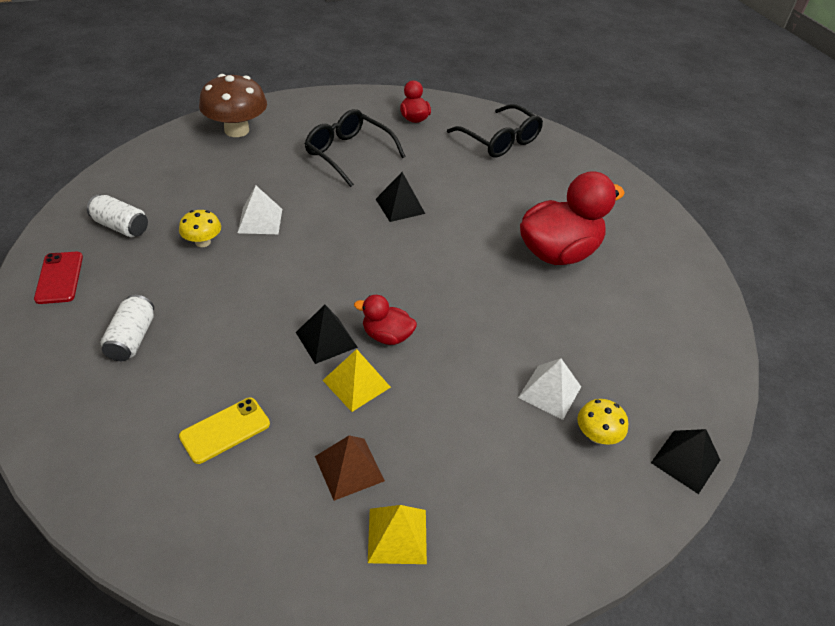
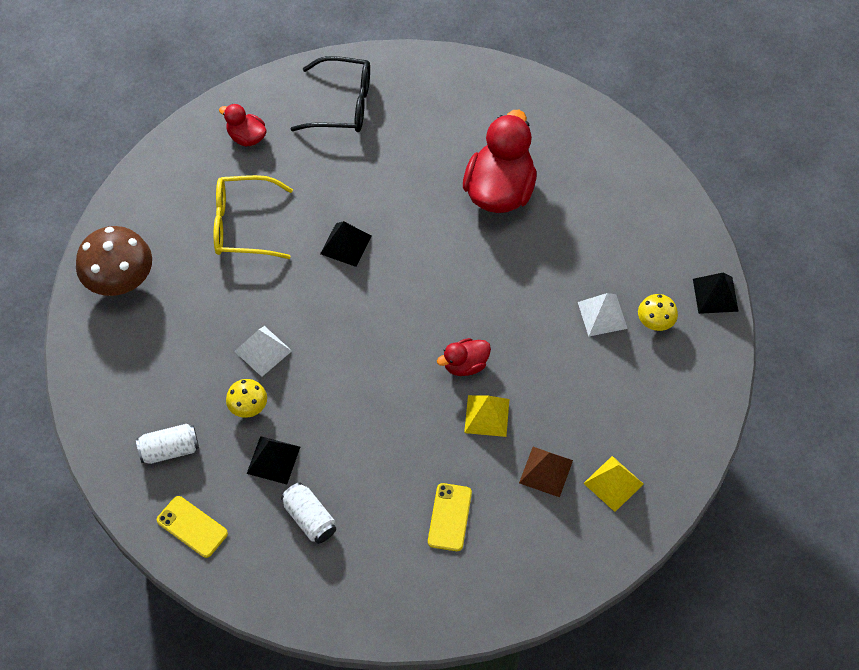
camera: 40 degrees left, 15 degrees up
(59, 278) = (192, 527): red phone -> yellow phone
(326, 339) = (431, 403): black pyramid -> black pyramid (273, 460)
(348, 154) = (243, 225): black glasses -> yellow glasses

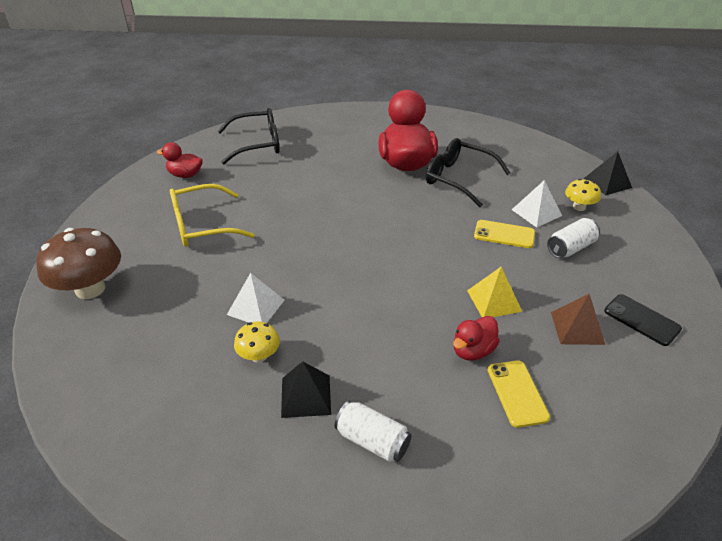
camera: 20 degrees left, 20 degrees down
(169, 449) = (183, 420): white can -> white can (570, 248)
(192, 527) = (236, 495): yellow phone -> yellow phone (504, 234)
(345, 244) = (299, 218): black pyramid -> none
(465, 365) = (450, 270): red duck -> red duck (473, 351)
(546, 235) = (458, 178): none -> black glasses
(613, 483) = (641, 320): yellow pyramid -> black phone

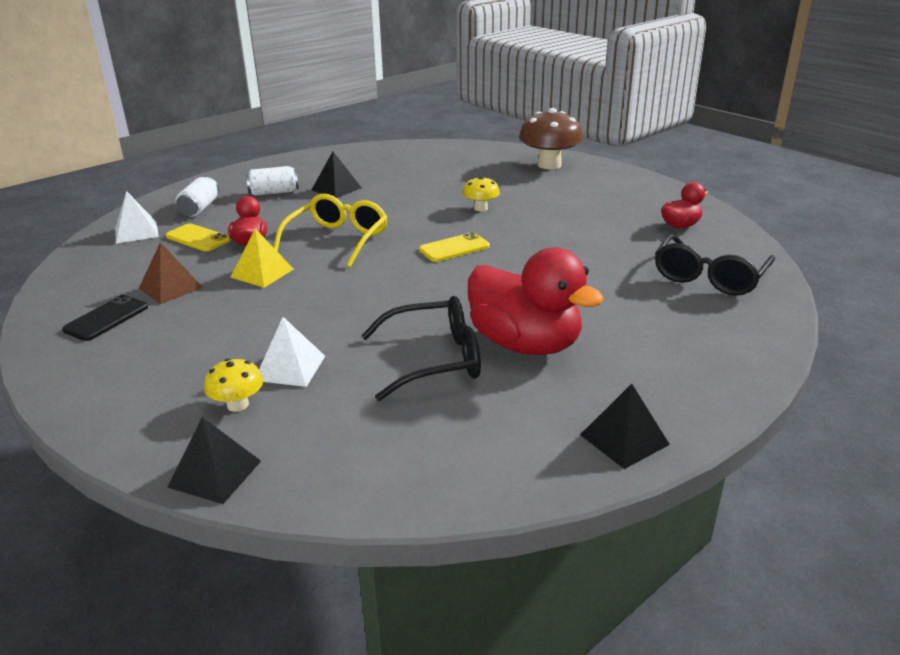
camera: 135 degrees right, 10 degrees down
(201, 226) = (573, 210): yellow glasses -> yellow glasses (338, 239)
(255, 307) = (435, 199): white pyramid -> white pyramid (136, 232)
(259, 356) = (391, 187): yellow mushroom -> yellow mushroom (480, 208)
(432, 119) = (624, 439): none -> black pyramid
(504, 234) = (305, 325): yellow phone -> yellow phone (454, 248)
(570, 248) = (217, 348): white can -> white can (199, 208)
(641, 320) = (106, 318): black phone -> black phone turned 60 degrees counterclockwise

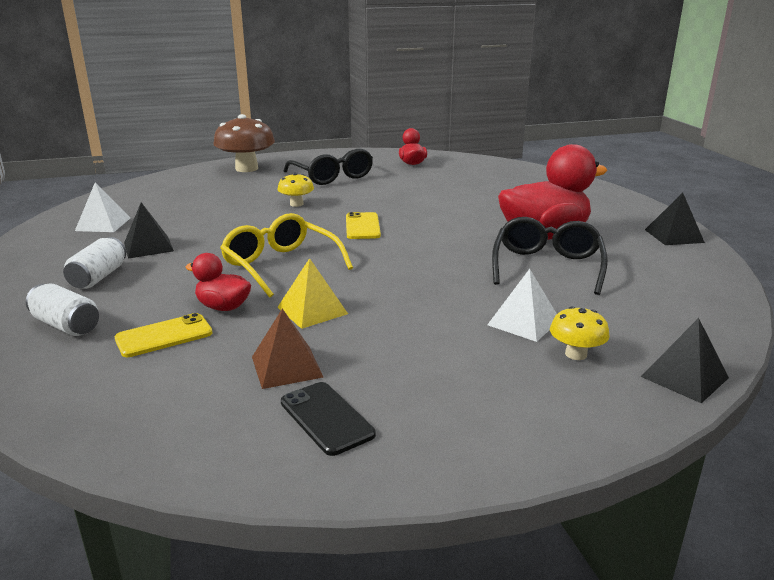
camera: 65 degrees left, 5 degrees down
(136, 232) = (72, 377): white pyramid -> white pyramid (103, 224)
(709, 277) = (493, 175): black glasses -> black glasses (332, 176)

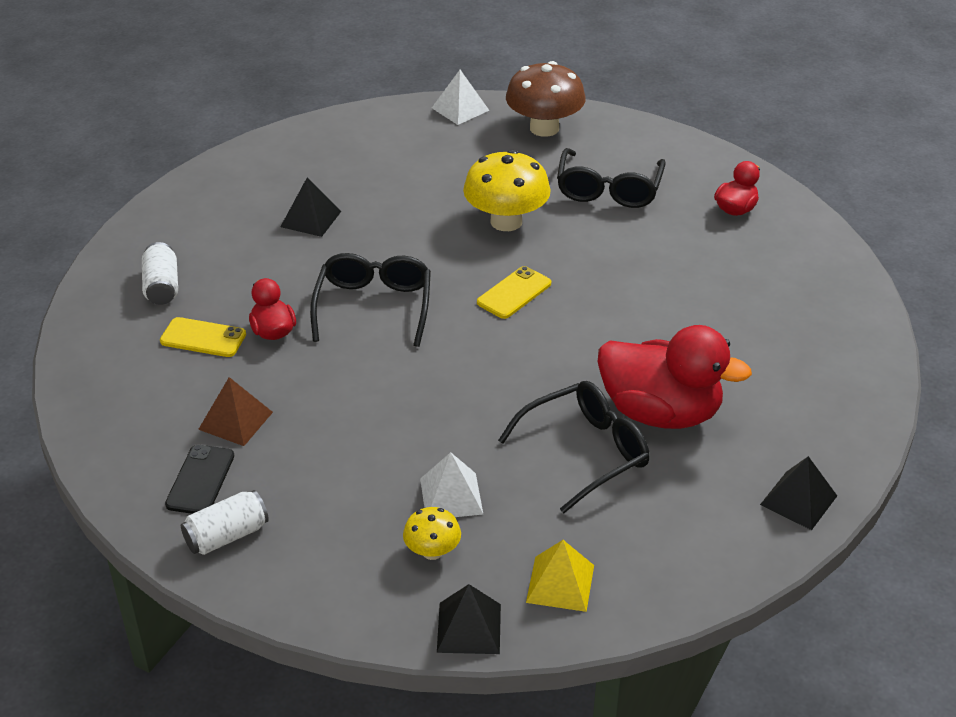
camera: 45 degrees right, 15 degrees up
(98, 277) = (236, 240): white can -> white can (227, 536)
(103, 224) = (314, 163): white pyramid -> white pyramid (460, 109)
(280, 265) = (374, 306): yellow glasses -> black glasses
(296, 204) = (506, 221): yellow mushroom -> yellow mushroom, size x1.92
(312, 310) = (324, 376): yellow pyramid -> yellow pyramid (560, 583)

